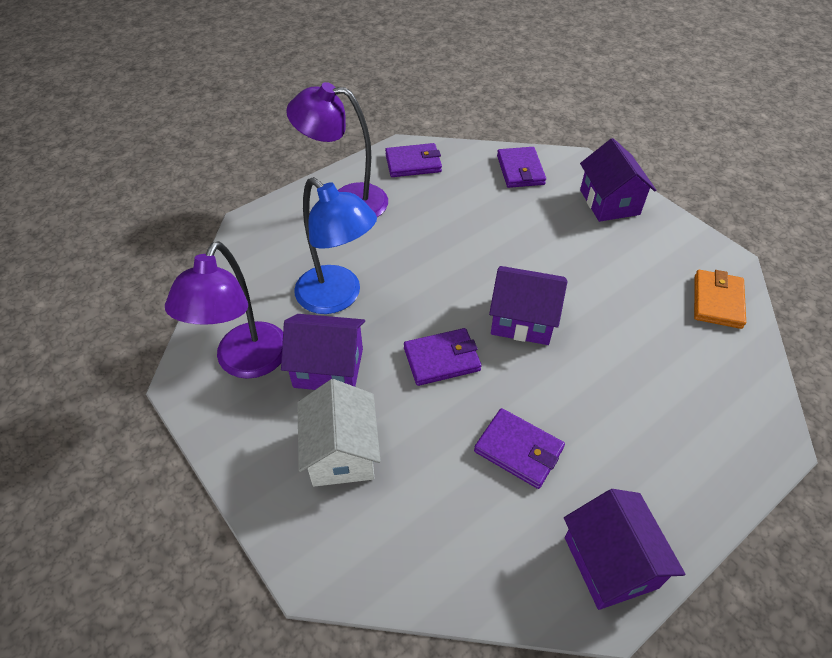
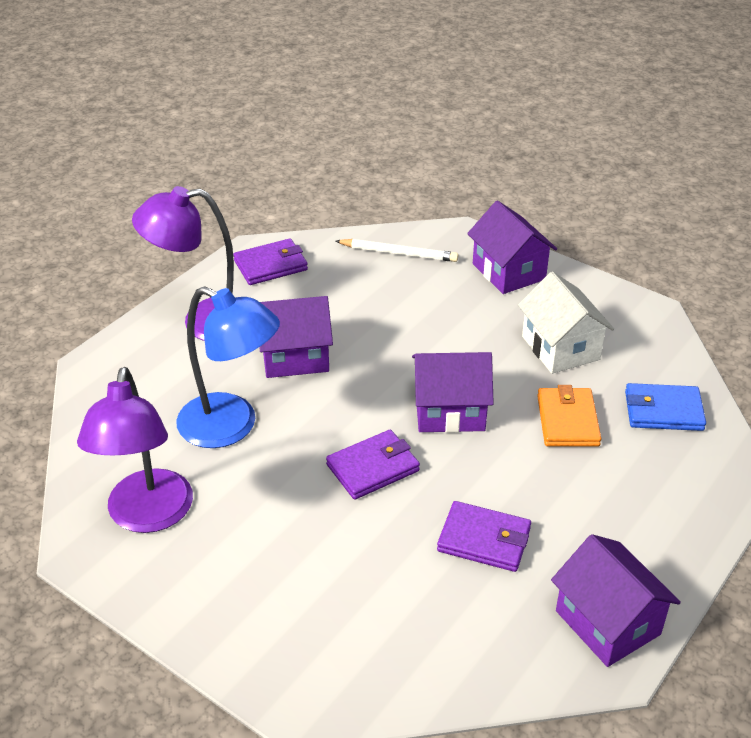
camera: 15 degrees left, 10 degrees down
(328, 368) = (247, 502): purple house -> purple house (295, 356)
(341, 452) = (292, 583): white house -> white house (560, 348)
(520, 170) = (399, 253): purple wallet -> white pencil
(717, 301) = (649, 354): orange wallet -> orange wallet (567, 421)
(717, 359) = (663, 411): none -> blue wallet

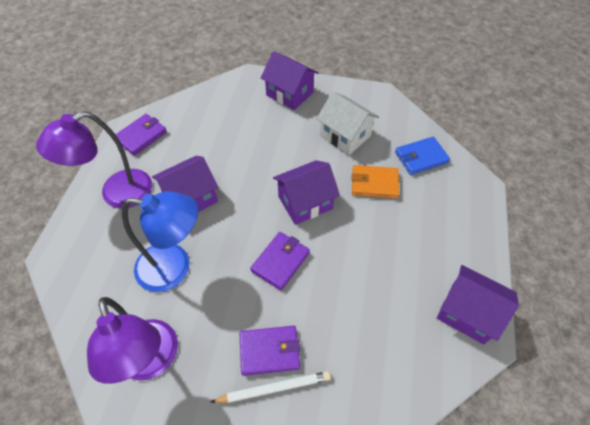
camera: 25 degrees left, 15 degrees up
(399, 253) = (218, 101): white pencil -> white pencil (274, 388)
(484, 540) = (371, 286): purple wallet -> purple wallet (269, 351)
(567, 421) = (374, 184): orange wallet -> orange wallet turned 60 degrees counterclockwise

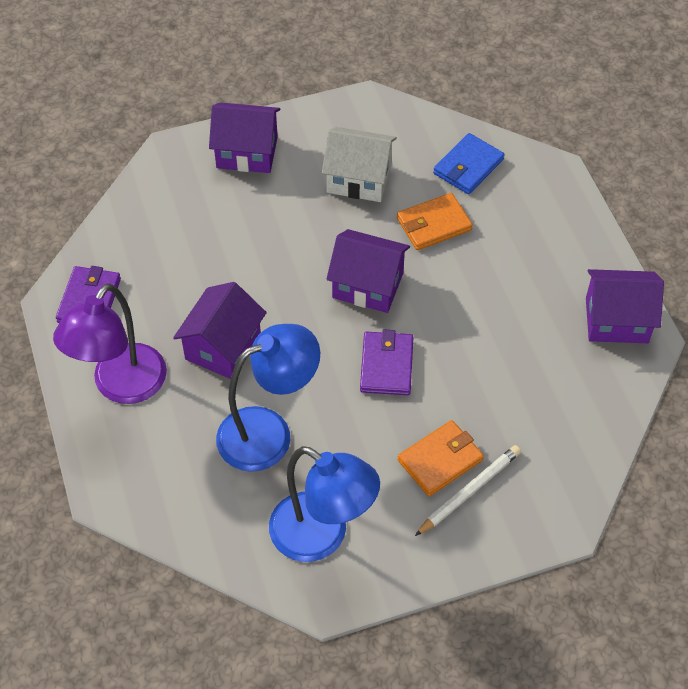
camera: 30 degrees left, 0 degrees up
(151, 362) = (322, 536): purple lamp -> blue lamp
(269, 351) = (440, 460): purple wallet -> orange wallet
(305, 202) = (368, 285): purple house -> purple house turned 75 degrees clockwise

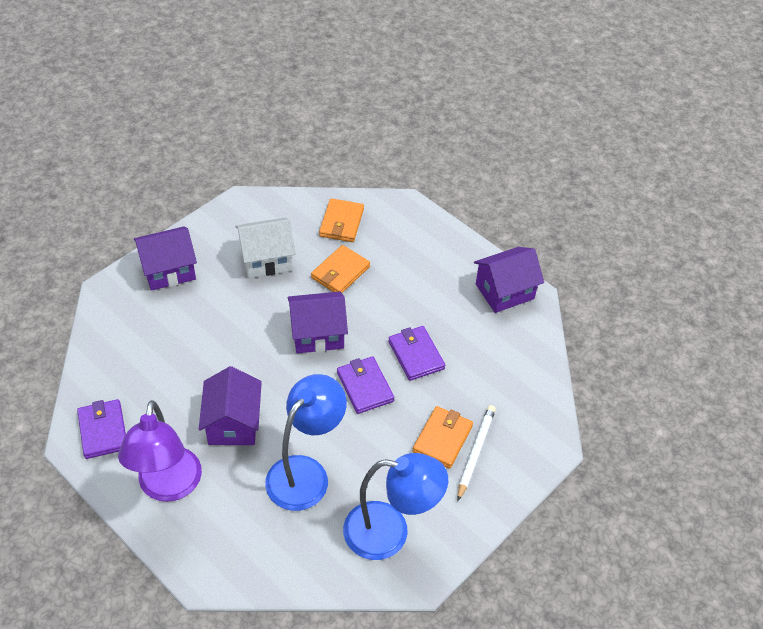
camera: 30 degrees left, 5 degrees down
(465, 353) = (416, 355): none -> purple wallet
(468, 166) = (341, 223): blue wallet -> orange wallet

